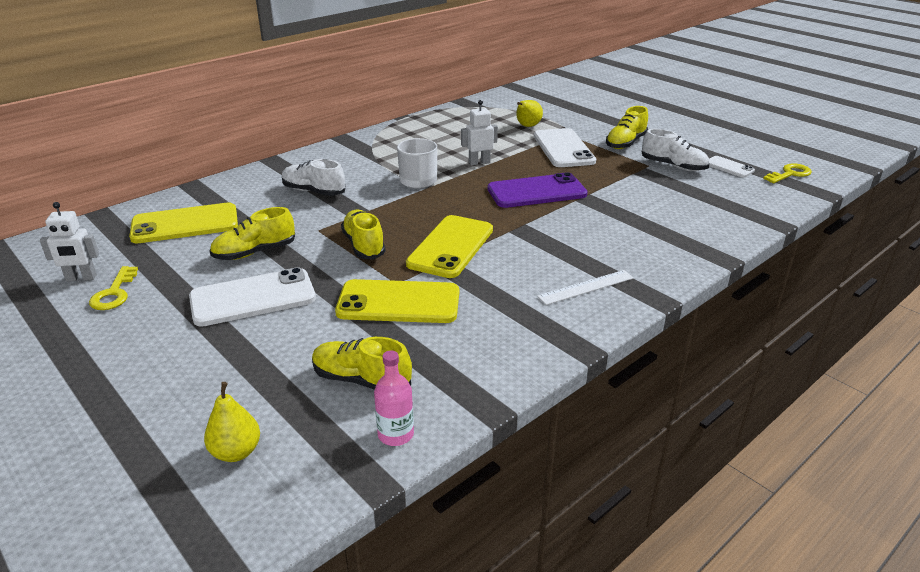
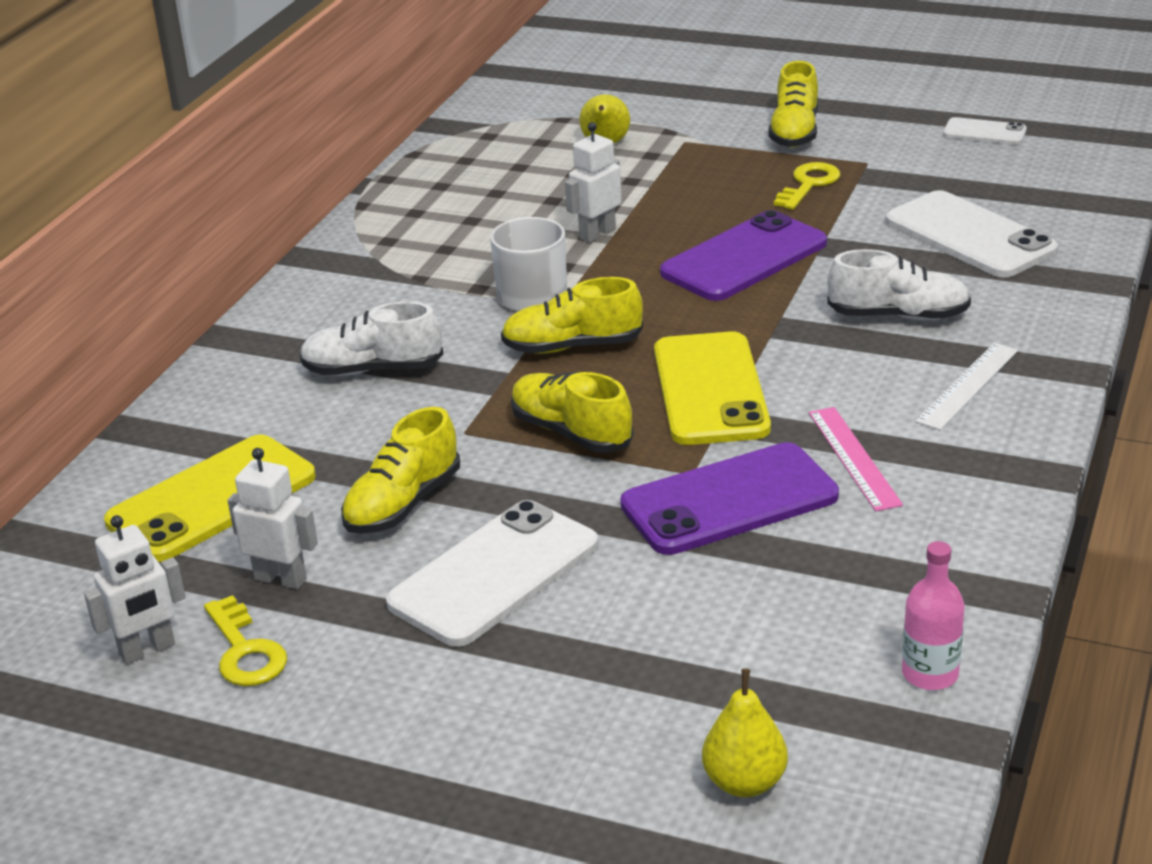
camera: 25 degrees left, 0 degrees up
(167, 267) = (281, 579): none -> white robot
(361, 380) = (803, 625): yellow shoe -> yellow shoe (572, 346)
(398, 303) = (729, 500): yellow phone -> purple phone
(484, 303) = (854, 458): none -> pink ruler
(563, 149) = (707, 170): white phone -> white phone (969, 236)
(673, 166) = (904, 153): white shoe -> white shoe (898, 316)
(790, 174) = (1077, 120): yellow key -> yellow key (809, 184)

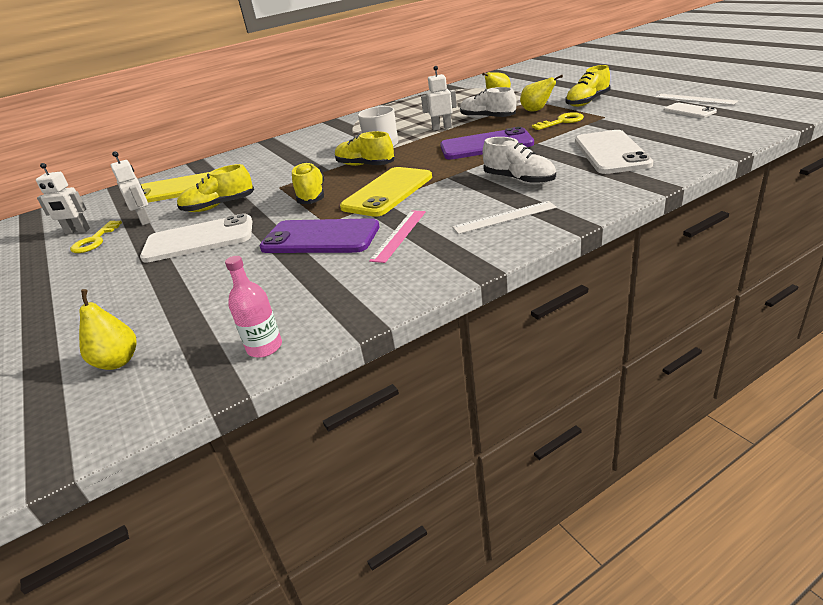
camera: 40 degrees right, 0 degrees up
(372, 370) = (289, 160): white shoe -> white shoe (487, 118)
(727, 164) = (537, 110): none -> yellow pear
(964, 105) = (695, 99): none -> white ruler

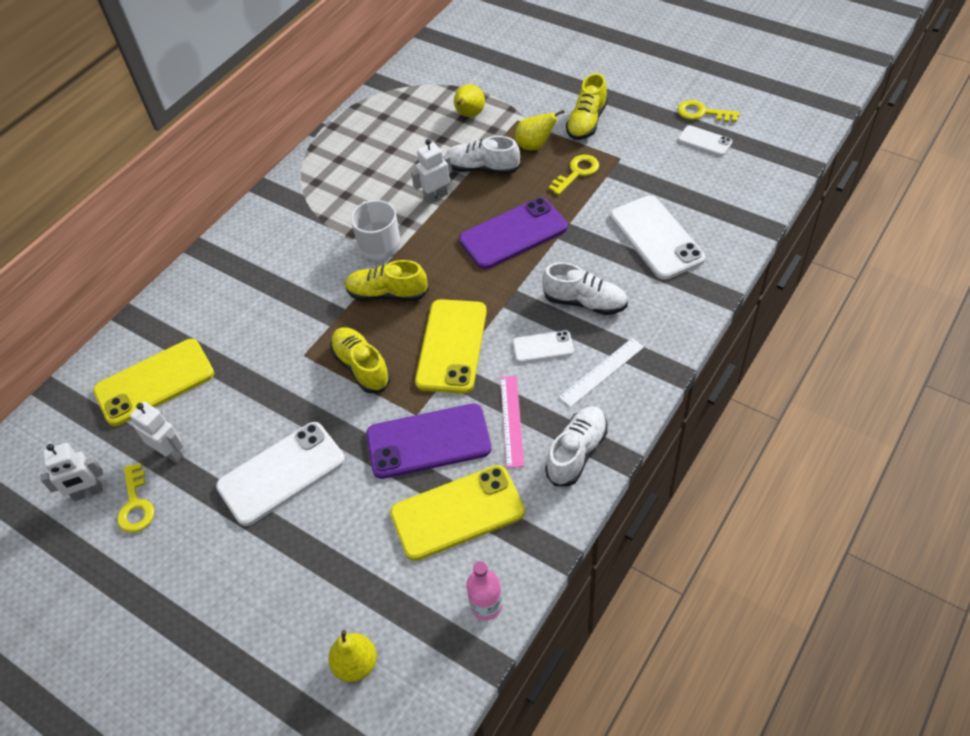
camera: 25 degrees left, 20 degrees up
(219, 206) = (252, 407): yellow shoe -> none
(301, 281) = (457, 512): none -> yellow phone
(441, 261) = (577, 452): none -> white shoe
(462, 199) = (543, 347): none -> white phone
(695, 99) = (702, 113): white ruler -> yellow key

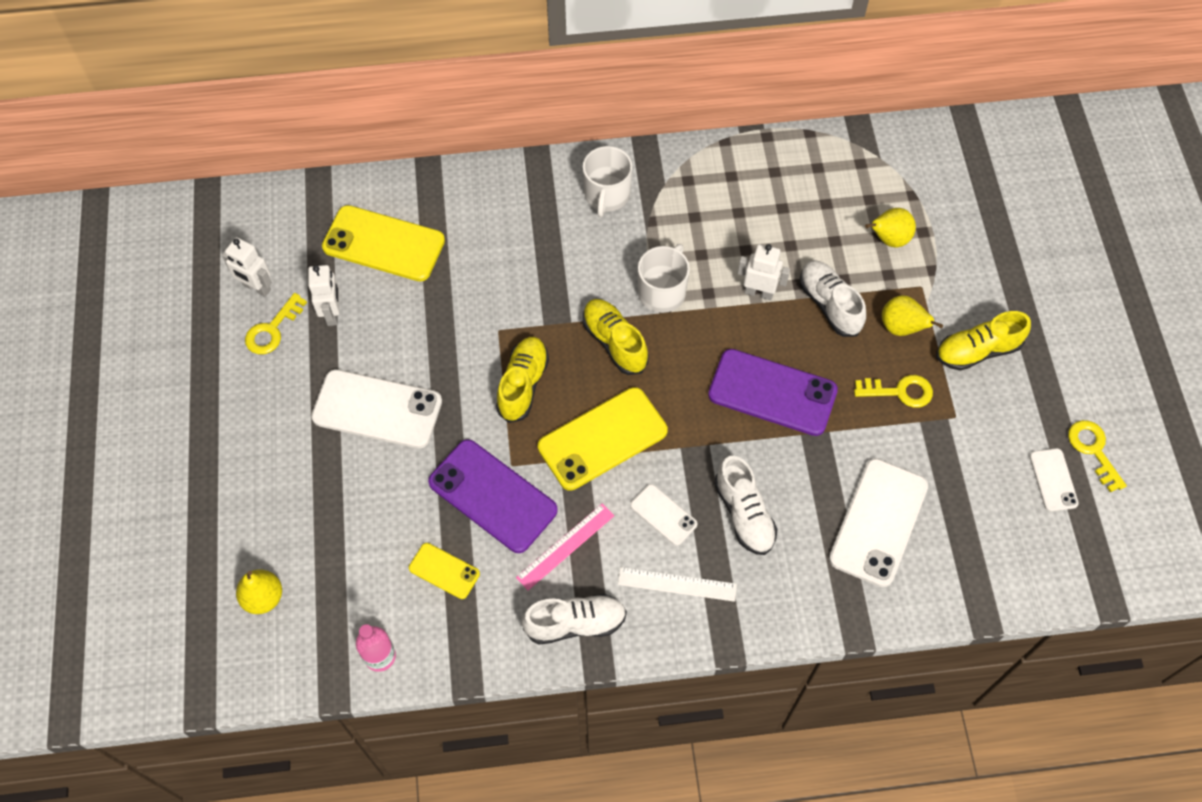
camera: 45 degrees right, 10 degrees up
(275, 229) = (606, 195): none -> white mug
(457, 512) = (444, 571): yellow phone -> yellow phone, size x0.52

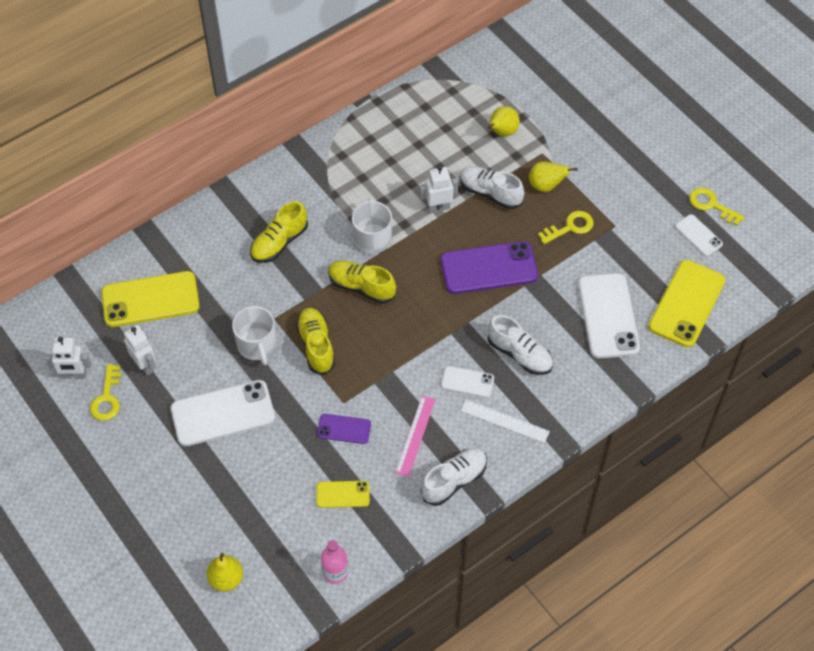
camera: 30 degrees left, 5 degrees down
(492, 496) = (344, 429): purple phone -> purple phone, size x0.52
(602, 439) = (395, 354): yellow phone -> yellow phone (686, 304)
(606, 195) = (291, 191): white mug -> white mug (257, 345)
(677, 584) = (505, 421): white ruler -> white ruler turned 45 degrees clockwise
(977, 351) = (603, 177): yellow shoe -> yellow shoe (279, 242)

